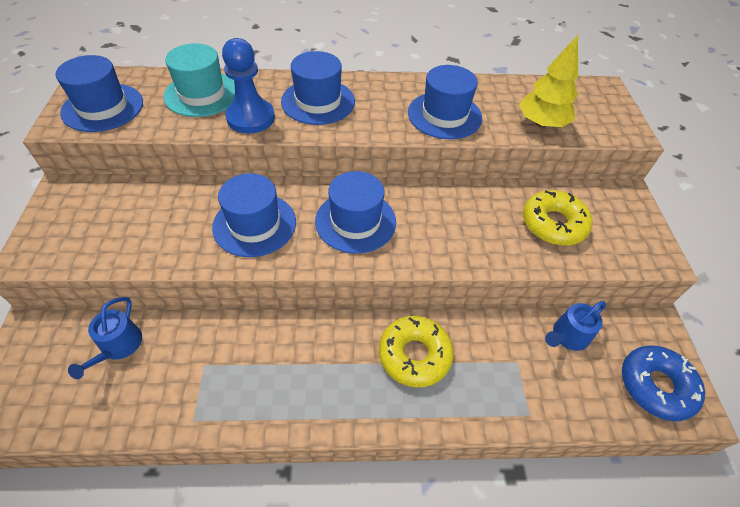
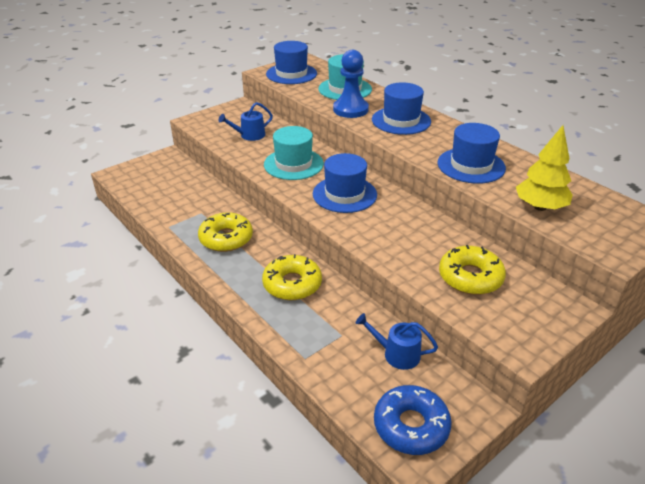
camera: 55 degrees right, 15 degrees down
(118, 346) = (184, 183): blue watering can -> blue watering can (249, 135)
(254, 224) = (293, 164): blue hat -> turquoise hat
(281, 369) = (226, 238): none -> yellow donut

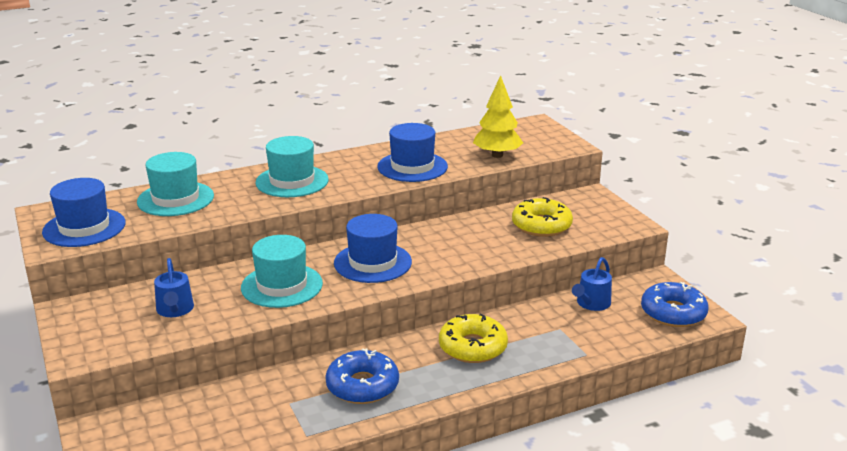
camera: 75 degrees left, 10 degrees down
(226, 238) = (362, 386): yellow donut -> blue donut
(350, 109) = (238, 204): blue pawn -> none
(401, 120) = (292, 181): blue hat -> turquoise hat

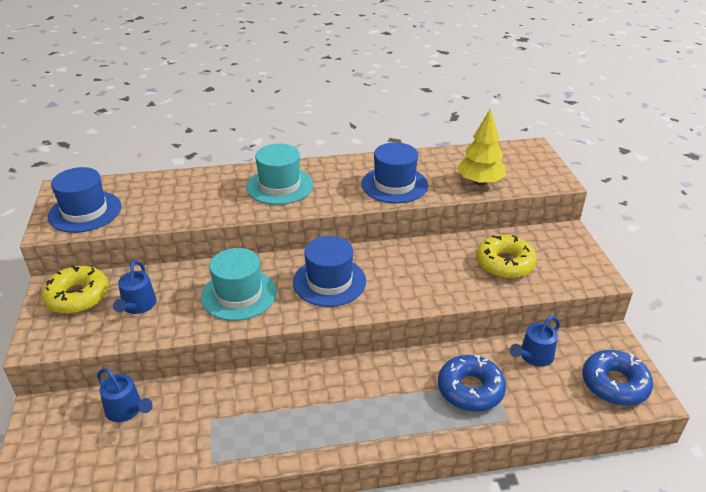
camera: 15 degrees right, 10 degrees up
(175, 199) = (173, 191): turquoise hat -> none
(193, 410) = (126, 410): none -> blue watering can
(362, 386) = (282, 413): blue donut -> blue donut (470, 389)
(472, 347) = (400, 387): yellow donut -> yellow donut (78, 297)

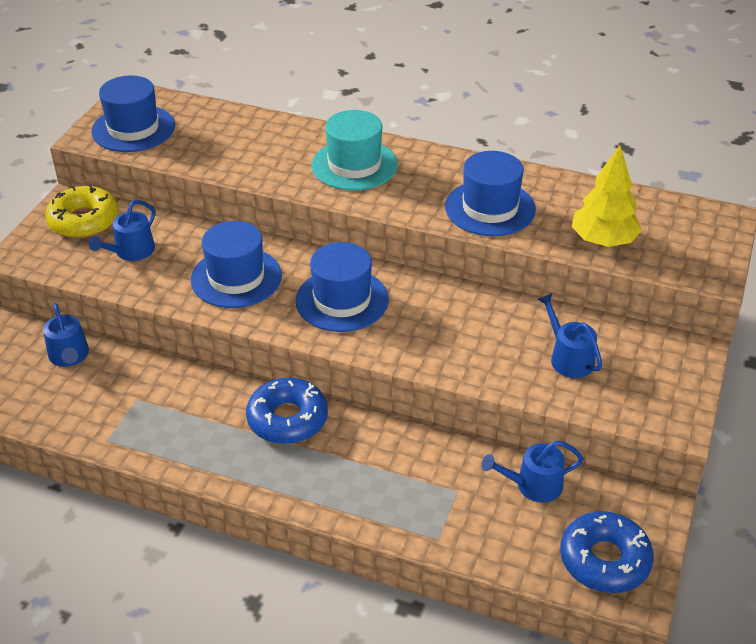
camera: 30 degrees right, 5 degrees up
(239, 294) = (236, 278): turquoise hat -> blue hat
(470, 389) = (423, 488): blue donut -> blue donut (287, 419)
(504, 263) = (568, 358): yellow donut -> blue watering can

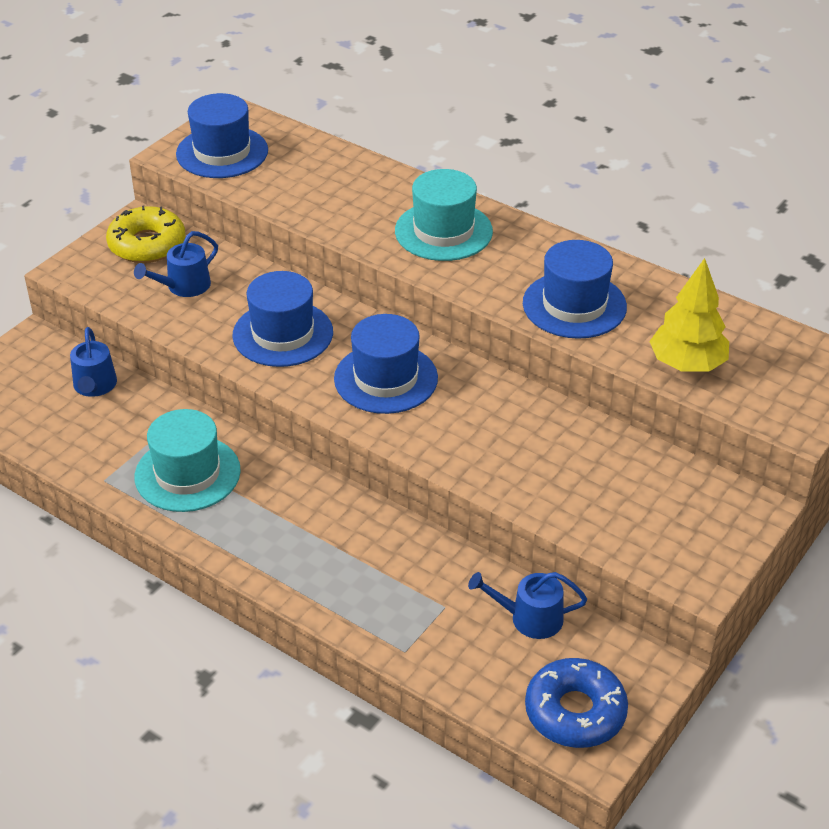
camera: 15 degrees right, 0 degrees up
(183, 419) = (187, 474): none -> turquoise hat
(287, 419) = (294, 495): blue donut -> none
(568, 358) = (609, 488): blue watering can -> none

